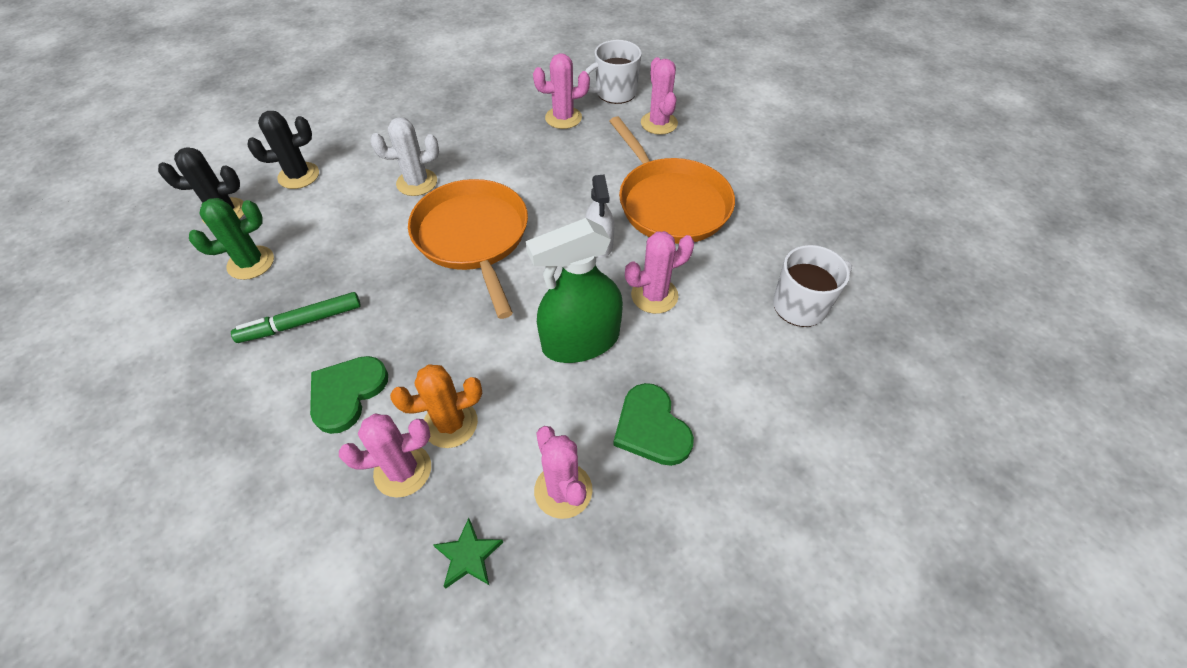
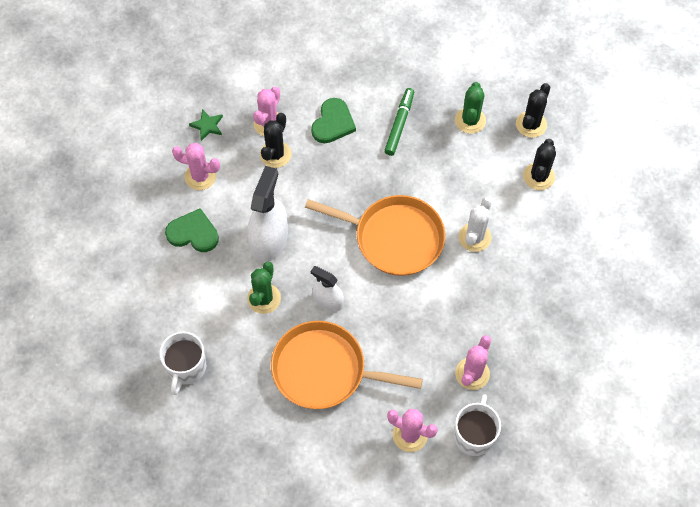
camera: 130 degrees right, 10 degrees up
(347, 393) = (333, 123): green heart -> green heart turned 45 degrees clockwise
(450, 423) = (275, 154): orange cactus -> black cactus
(580, 341) = (269, 240): green spray bottle -> white spray bottle
(654, 295) = (264, 298): pink cactus -> green cactus

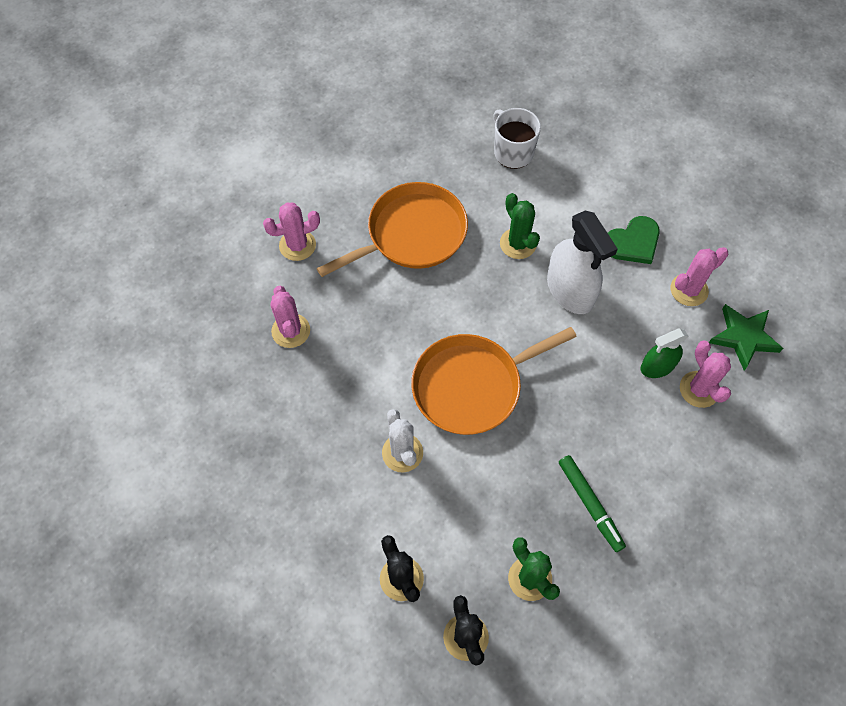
camera: 135 degrees right, 0 degrees up
(207, 126) = (743, 337): green star -> green star, size x1.62
(275, 154) = (657, 366): black cactus -> green spray bottle
(328, 301) = (467, 285): white spray bottle -> none
(333, 123) = (648, 445): green heart -> none
(474, 435) = (245, 286): white mug -> none

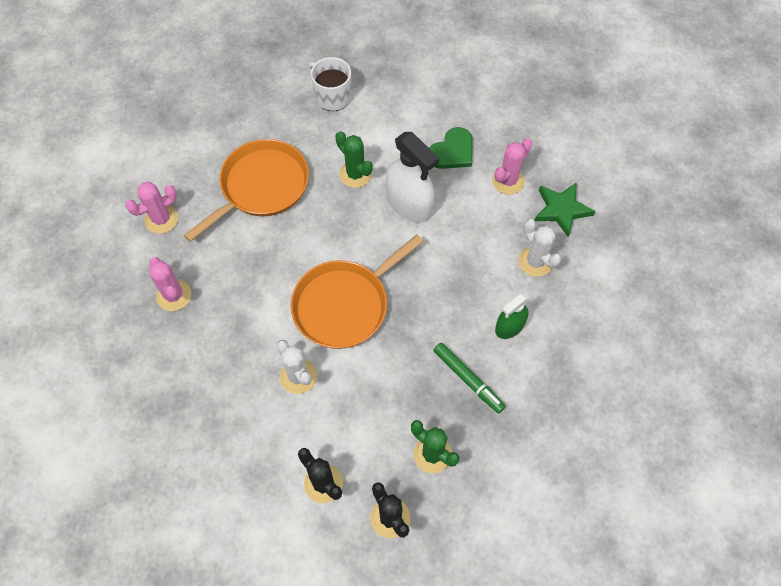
camera: 15 degrees left, 0 degrees up
(657, 366) = (497, 250): green spray bottle -> green spray bottle (509, 326)
(699, 389) = (535, 261): pink cactus -> white cactus

